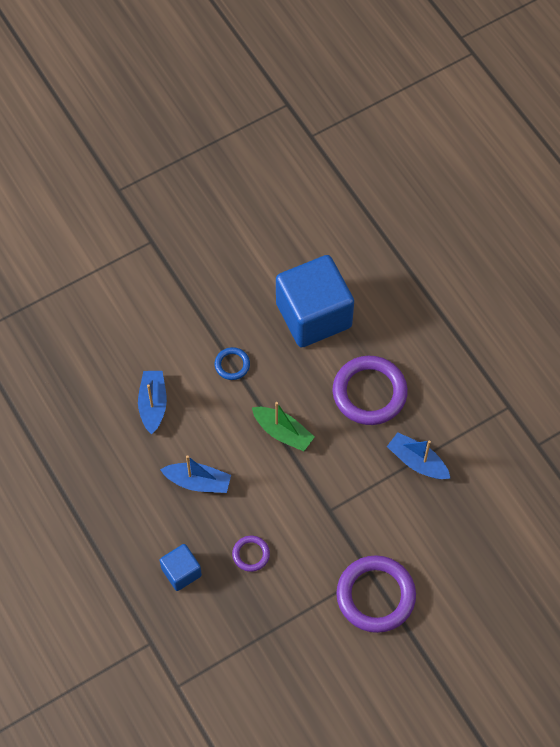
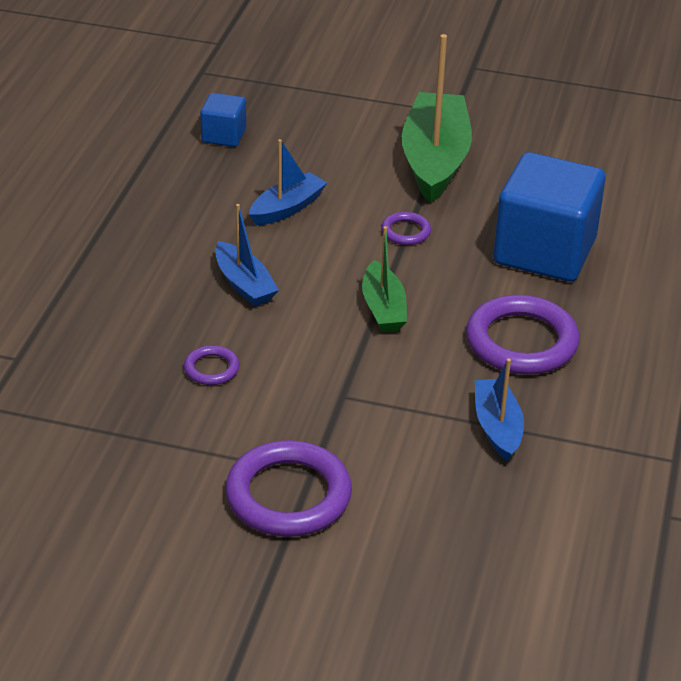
camera: 45 degrees right, 25 degrees down
(181, 572) = (126, 332): blue cube -> blue cube (224, 136)
(185, 292) = (435, 160): none -> green boat
(232, 365) = (406, 232): blue ring -> purple ring

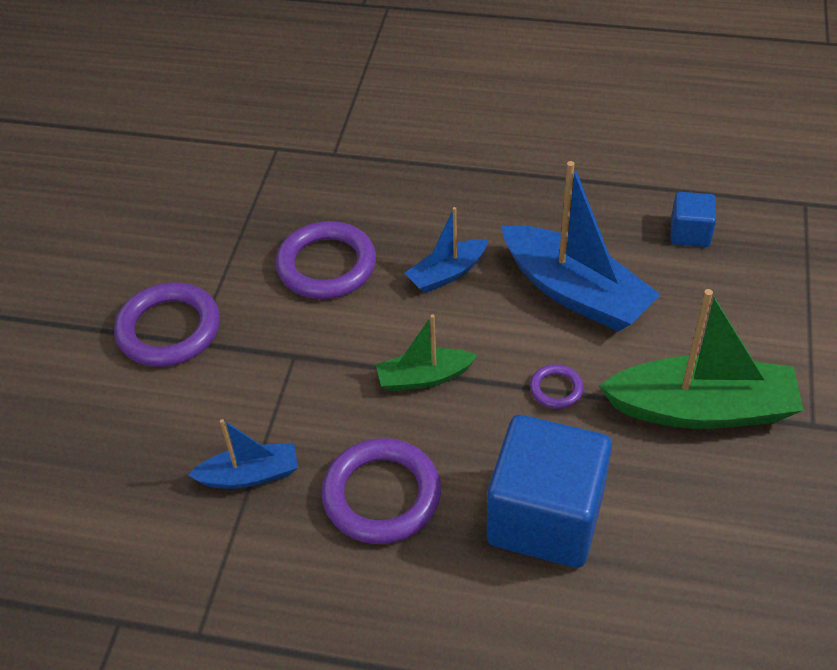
camera: 90 degrees right, 10 degrees up
(211, 369) = (326, 265): purple ring -> purple ring, size x2.09
(287, 208) = (575, 292): blue boat -> blue boat, size x1.85

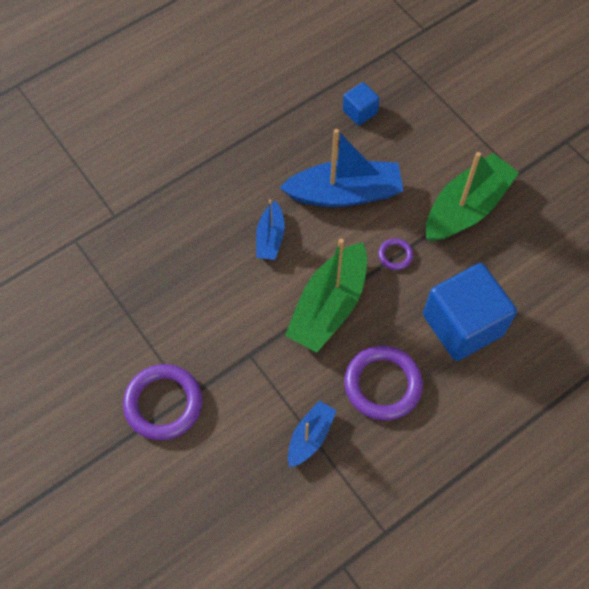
camera: 50 degrees left, 15 degrees up
(326, 265) = (201, 288): purple ring -> none
(424, 377) = (329, 306): green boat -> green boat, size x1.85

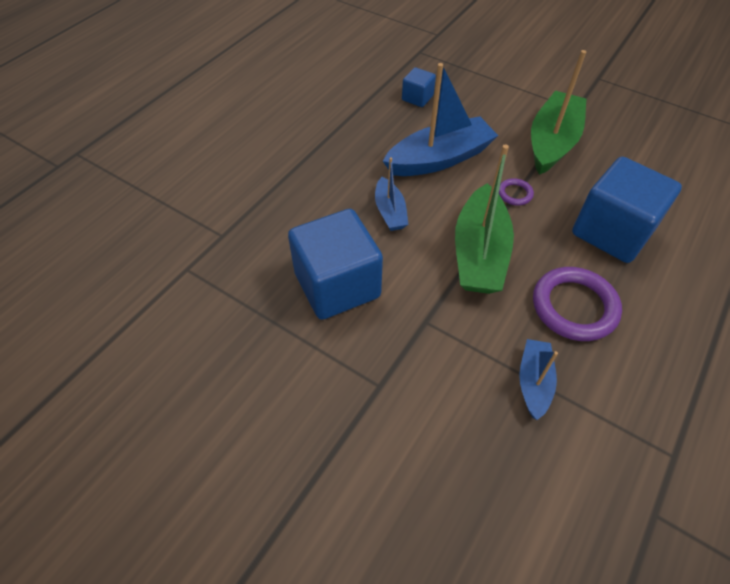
camera: 20 degrees left, 10 degrees down
(163, 403) = (355, 402): purple ring -> none
(192, 297) = (337, 285): none -> blue cube

